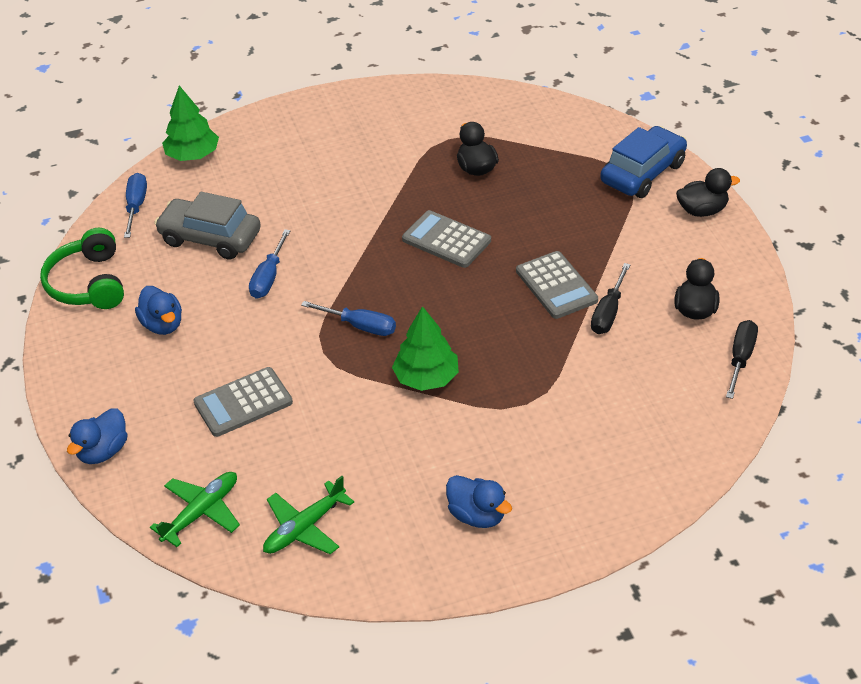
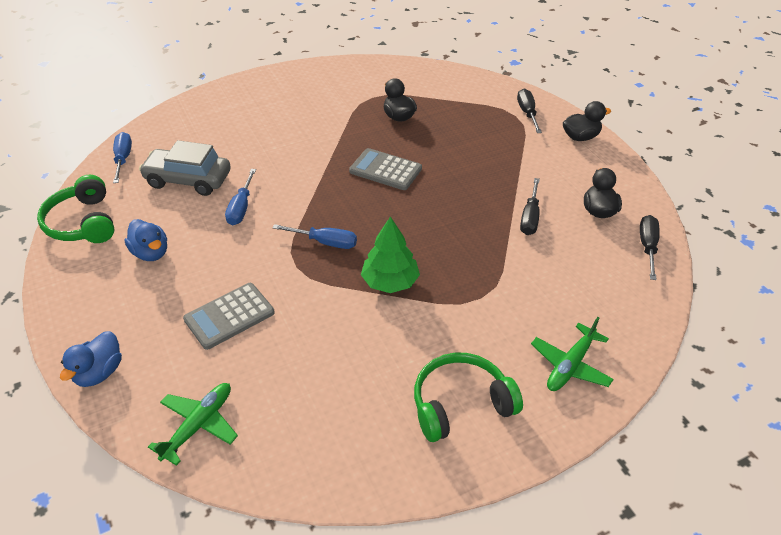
camera: 10 degrees left, 0 degrees up
(192, 155) = (169, 119): green tree -> none
(305, 528) = (301, 431): green plane -> green plane (570, 365)
(477, 515) = (461, 404): blue duck -> green headphones
(556, 286) = (482, 199): grey calculator -> none
(643, 173) = (527, 113): blue car -> black screwdriver

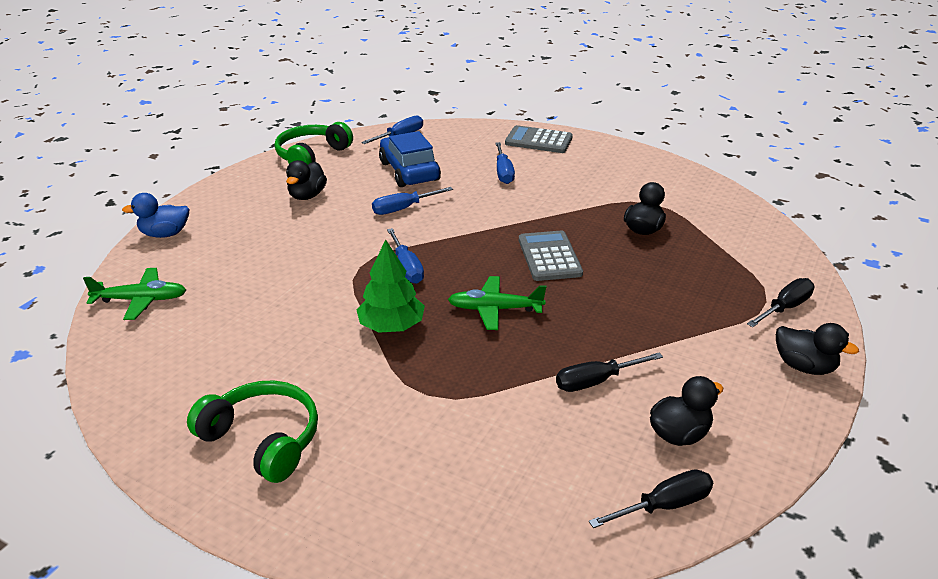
camera: 55 degrees right, 10 degrees down
(151, 253) = (307, 196): blue duck -> black duck
(188, 180) = (409, 171): grey car -> blue car
(229, 316) = (269, 261): grey calculator -> grey calculator (538, 141)
(253, 136) = (503, 172): none -> blue screwdriver
(570, 365) = (383, 505): green plane -> green plane (495, 309)

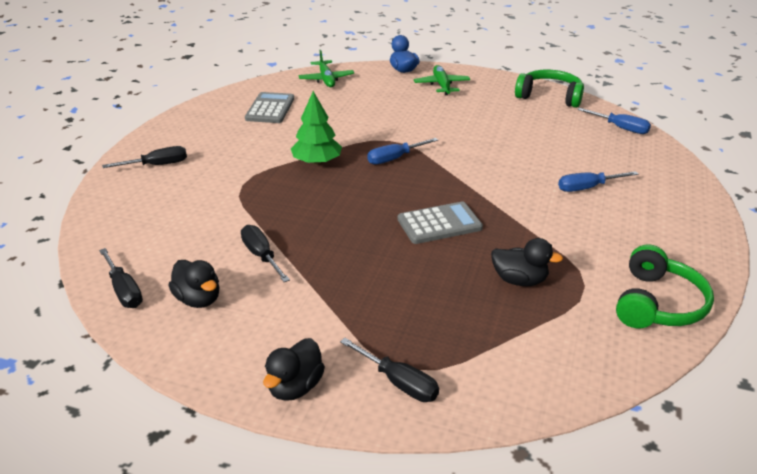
camera: 80 degrees right, 0 degrees up
(263, 439) = (200, 137): green headphones -> green headphones (657, 304)
(307, 196) = (482, 105): black duck -> none
(335, 490) = (157, 165): none -> black screwdriver
(404, 208) = (485, 146): blue screwdriver -> none
(409, 171) = (553, 141): blue car -> none
(495, 309) = (348, 202): green plane -> green plane (441, 85)
(538, 141) = (680, 203): grey calculator -> grey calculator (270, 109)

